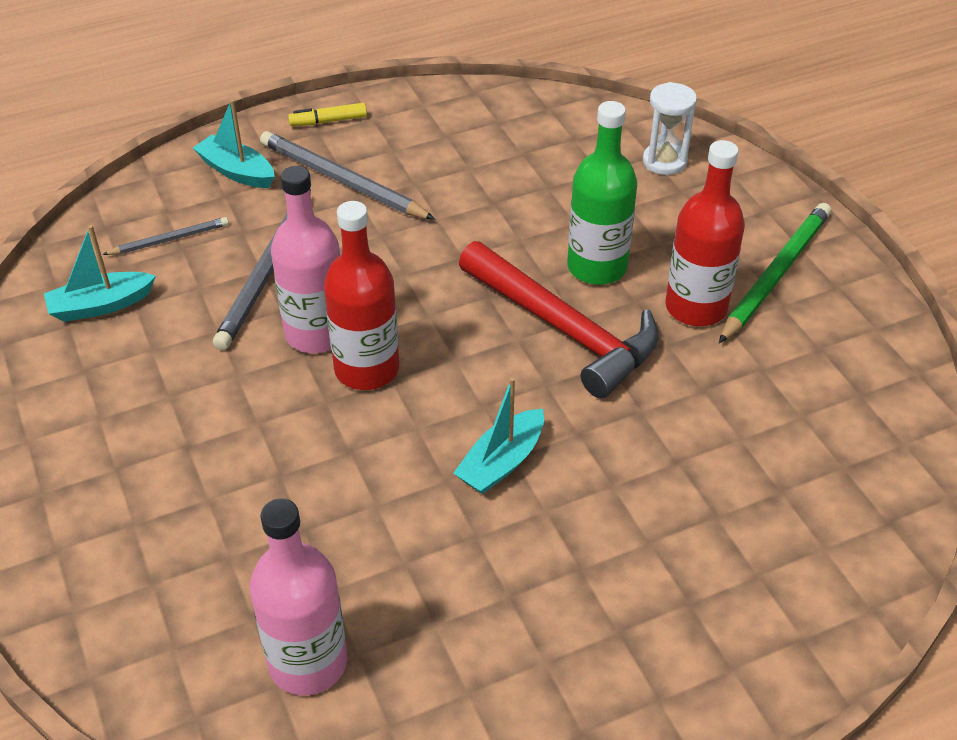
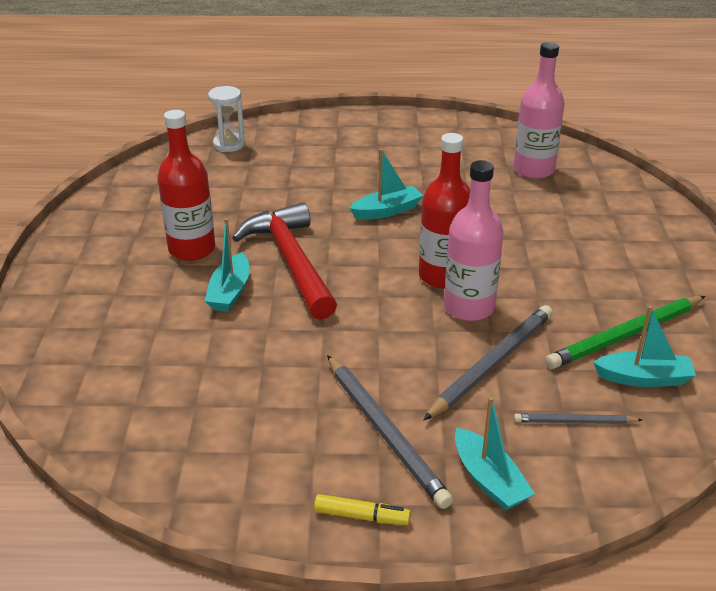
camera: 155 degrees left, 10 degrees down
(597, 267) = (230, 292): green bottle -> turquoise boat
(664, 161) = (84, 356): white hourglass -> white hourglass (229, 144)
(775, 274) = (116, 252): green pencil -> green pencil (625, 335)

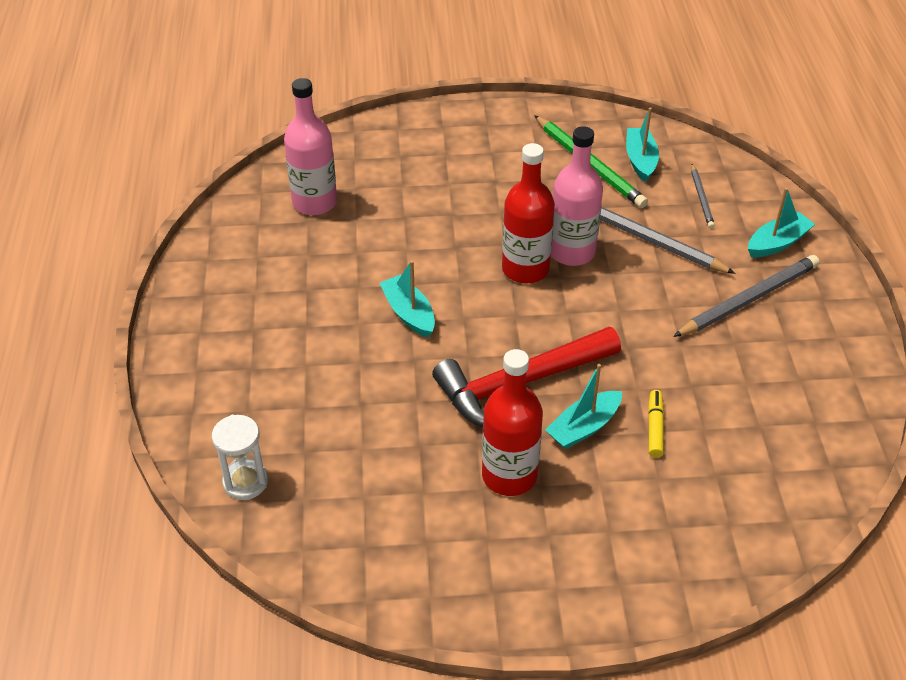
camera: 95 degrees left, 10 degrees up
(230, 292) = (584, 427): turquoise boat -> turquoise boat turned 135 degrees clockwise
(361, 516) = (839, 308): yellow marker -> yellow marker (655, 428)

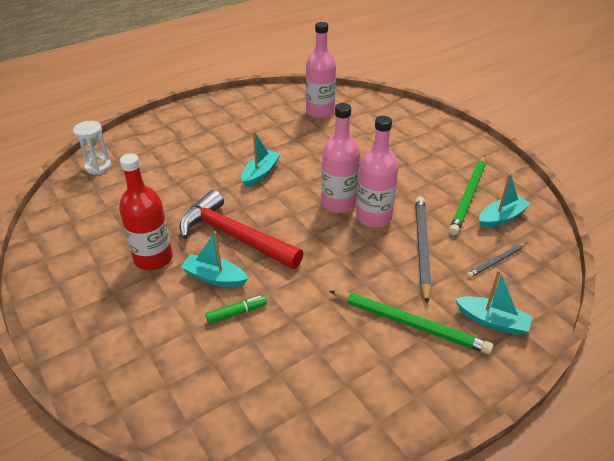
camera: 60 degrees right, 5 degrees down
(525, 269) = (338, 203): red bottle -> pink bottle
(655, 428) = (236, 313): yellow marker -> green marker
(748, 299) = (410, 323): grey pencil -> green pencil

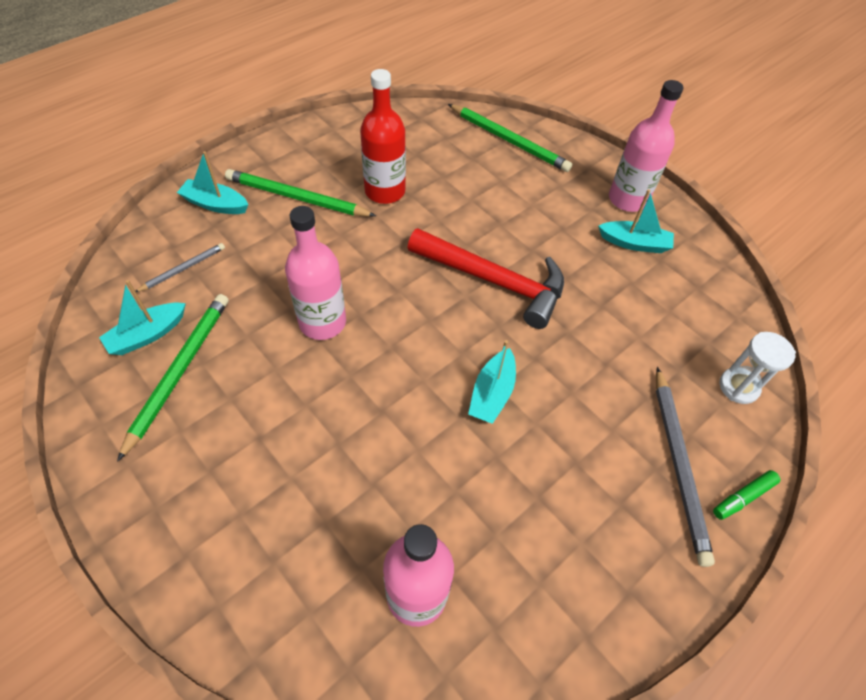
camera: 170 degrees right, 15 degrees up
(153, 258) = (573, 247): red bottle -> red bottle (385, 191)
(156, 387) = (509, 140): none -> green pencil
(215, 277) = (498, 230): turquoise boat -> turquoise boat (634, 243)
(236, 313) = (464, 197): green marker -> green marker (743, 497)
(338, 203) = (370, 342): pink bottle -> pink bottle (627, 199)
(421, 248) = (268, 281): grey pencil -> grey pencil (679, 464)

